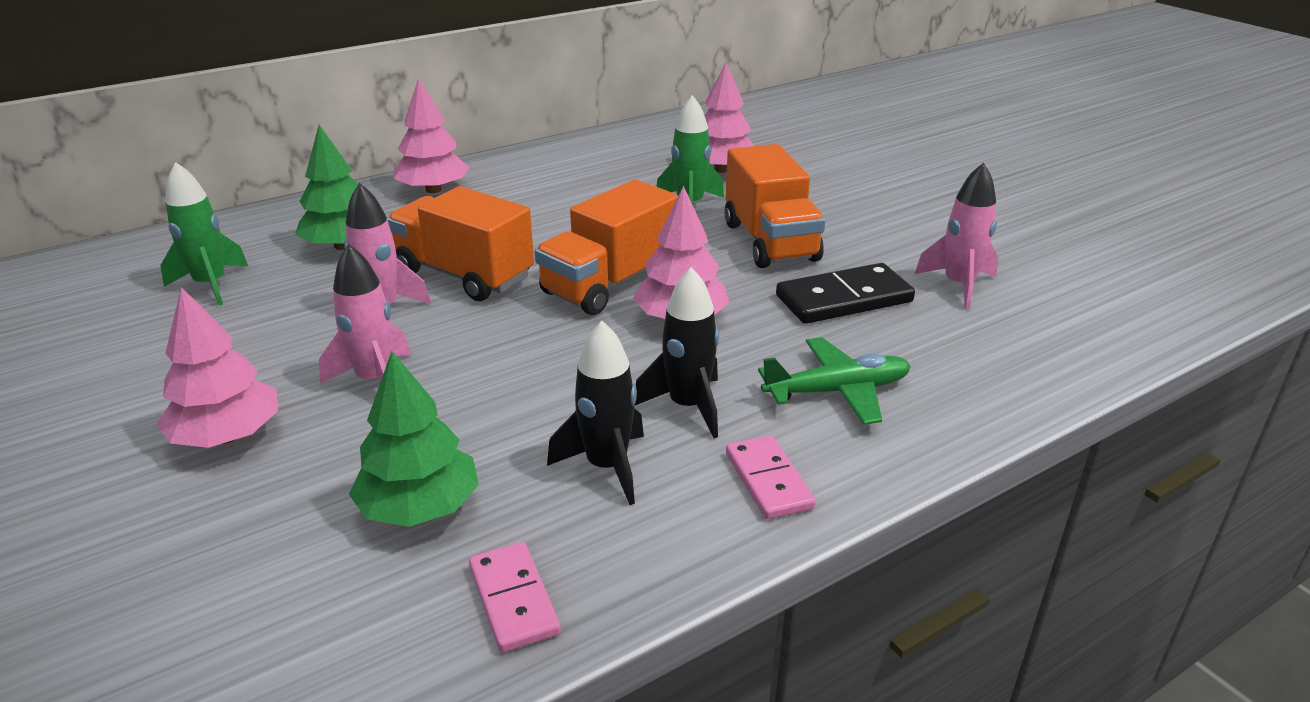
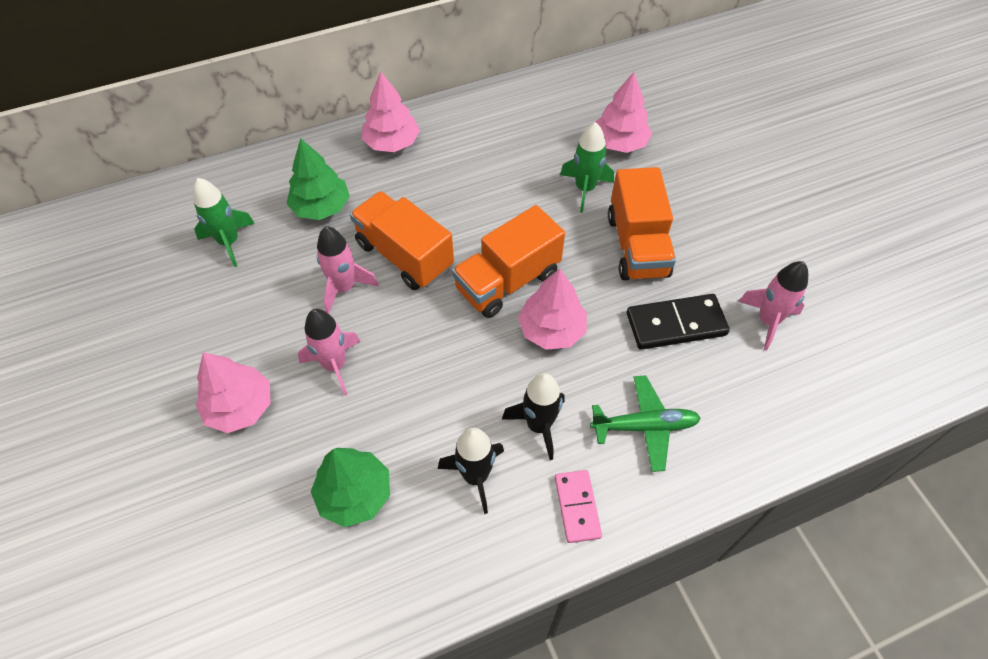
camera: 10 degrees right, 25 degrees up
(513, 600) = (403, 583): pink domino -> none

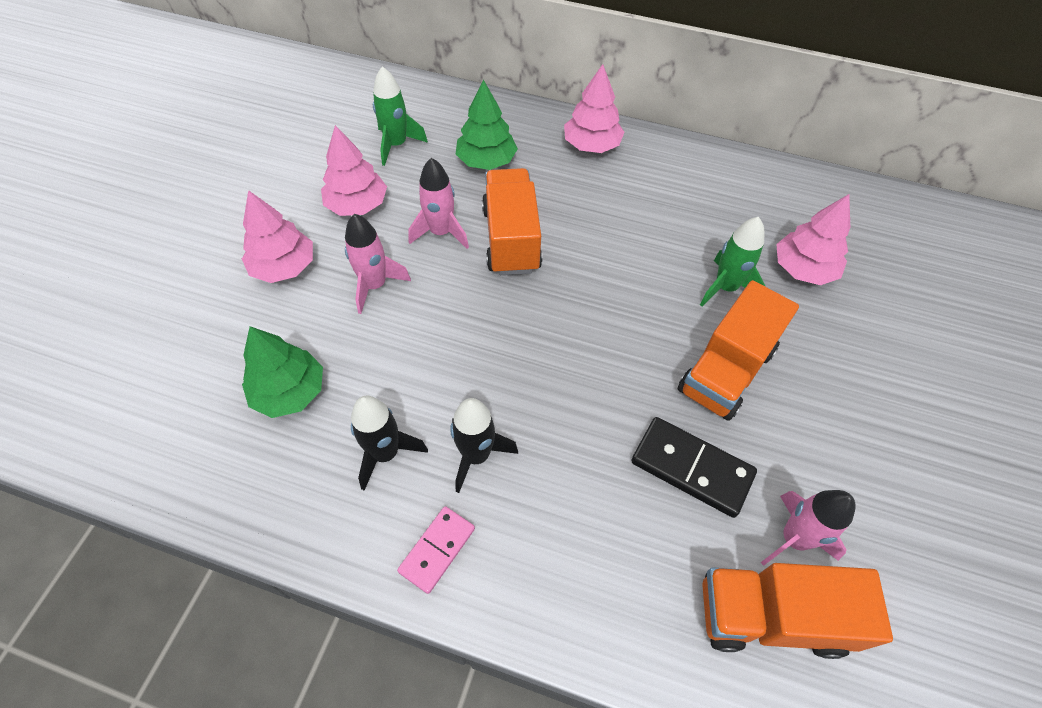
camera: 40 degrees right, 0 degrees up
(507, 281) = (573, 317): orange truck -> orange truck (771, 616)
(551, 330) = (569, 385): pink tree -> pink tree (357, 205)
(645, 426) = (567, 534): green plane -> none

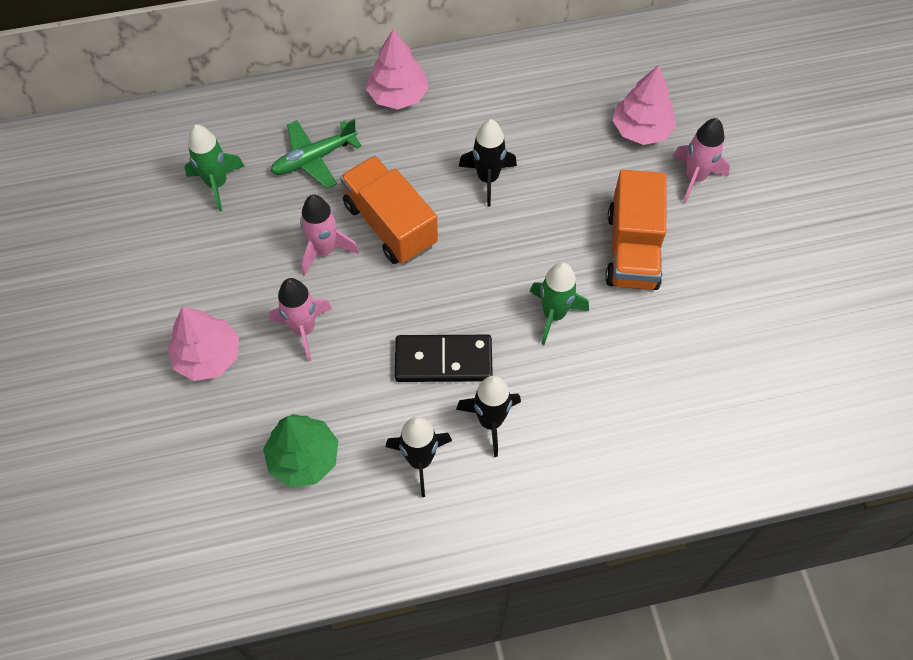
camera: 30 degrees left, 5 degrees up
(357, 205) = (227, 263): pink tree -> none
(437, 550) = (511, 505): pink domino -> none
(486, 161) = (314, 158): green tree -> green plane
(624, 243) = (488, 178): none -> black rocket
(692, 468) = (652, 340): black domino -> black domino (443, 360)
(725, 287) = (591, 178): green rocket -> green rocket (554, 314)
(771, 616) = (761, 413): orange truck -> none
(794, 538) = (748, 352): pink rocket -> pink rocket (695, 177)

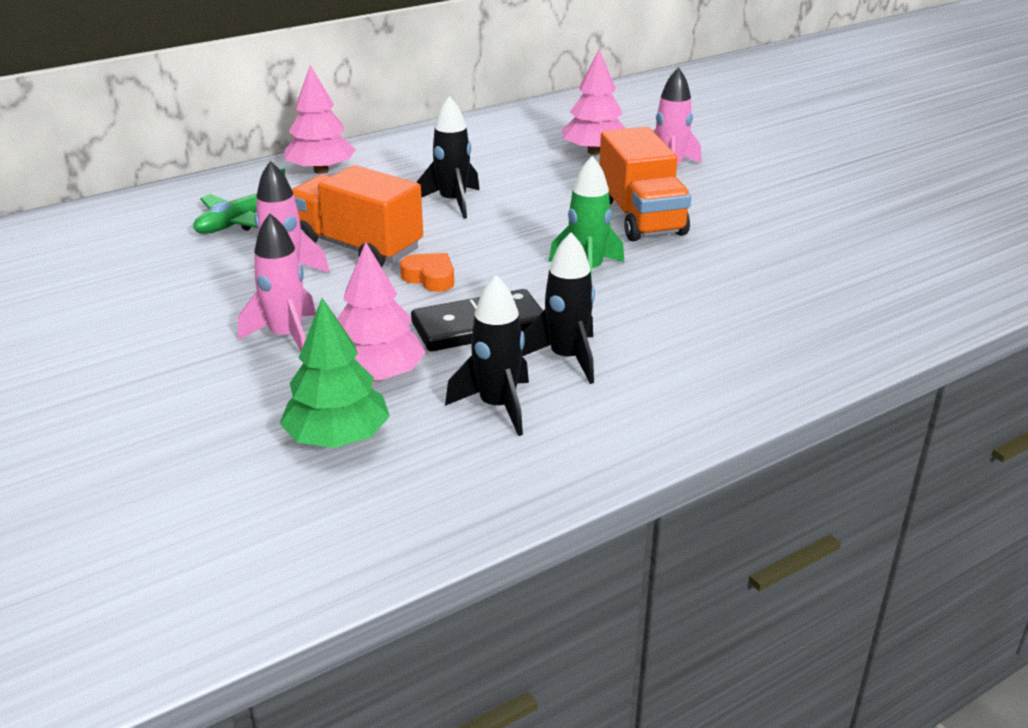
camera: 20 degrees left, 30 degrees down
(208, 356) = (162, 382): pink tree -> pink tree (376, 375)
(217, 184) = (125, 256): green rocket -> none
(430, 285) = (430, 278): none -> orange heart

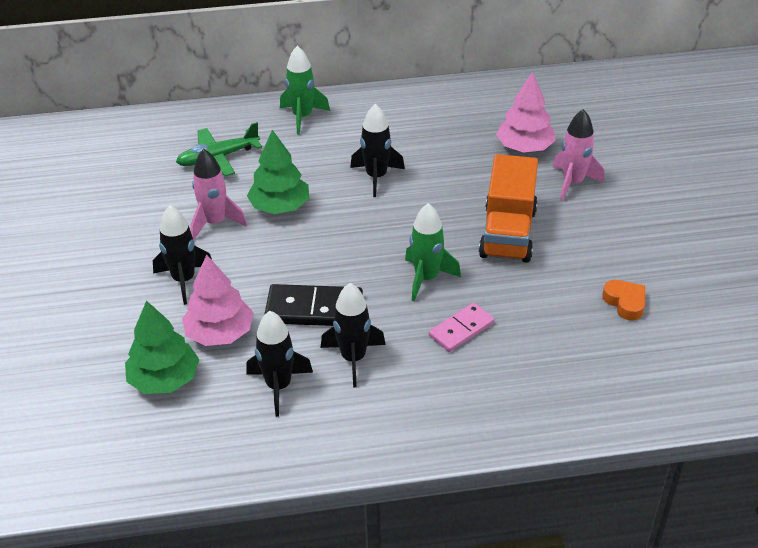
camera: 25 degrees right, 10 degrees up
(286, 337) = (184, 280): pink rocket -> black rocket
(321, 170) = (302, 117): pink tree -> green rocket
(357, 247) = (280, 207): orange truck -> green tree
(430, 278) = (310, 252): orange heart -> orange heart (625, 302)
(666, 304) = (461, 329): none -> pink domino

